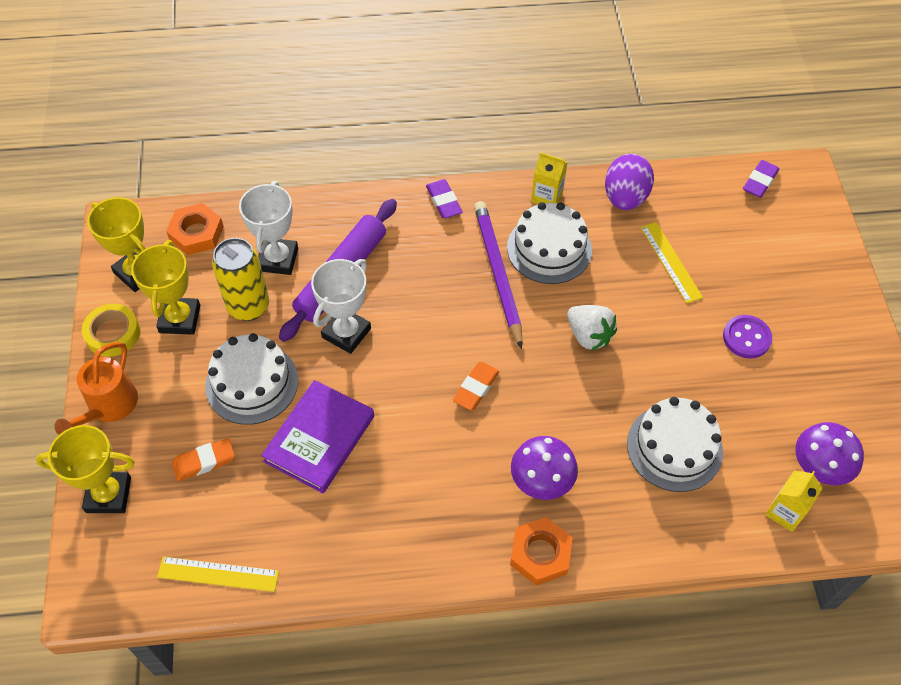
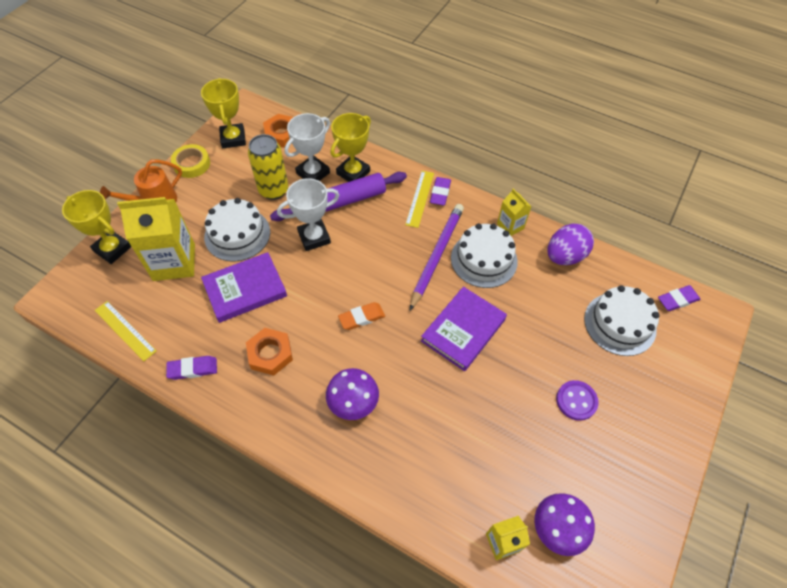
camera: 35 degrees right, 0 degrees up
(180, 319) = (232, 176): yellow trophy -> yellow trophy (353, 172)
(204, 461) = (174, 262): orange eraser -> yellow carton
(340, 561) = (193, 369): none -> purple eraser
(540, 554) = (311, 449): orange nut -> orange nut (270, 354)
(589, 336) = (463, 330): white strawberry -> purple book
(671, 262) = (562, 316): yellow ruler -> yellow ruler (420, 198)
(674, 447) = (459, 441): white cake -> white cake (620, 323)

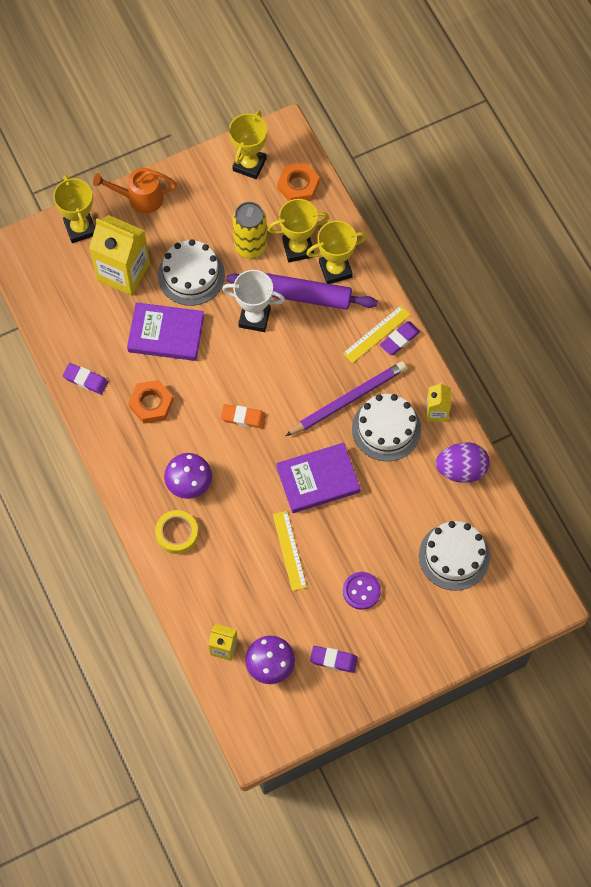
camera: 35 degrees right, 10 degrees up
(125, 330) = (52, 314): yellow ruler -> yellow ruler (289, 550)
(192, 164) = (195, 173): yellow tape -> yellow tape (177, 533)
(313, 173) = (298, 248): white trophy -> yellow trophy
(677, 300) = (524, 569): purple eraser -> purple eraser (333, 660)

